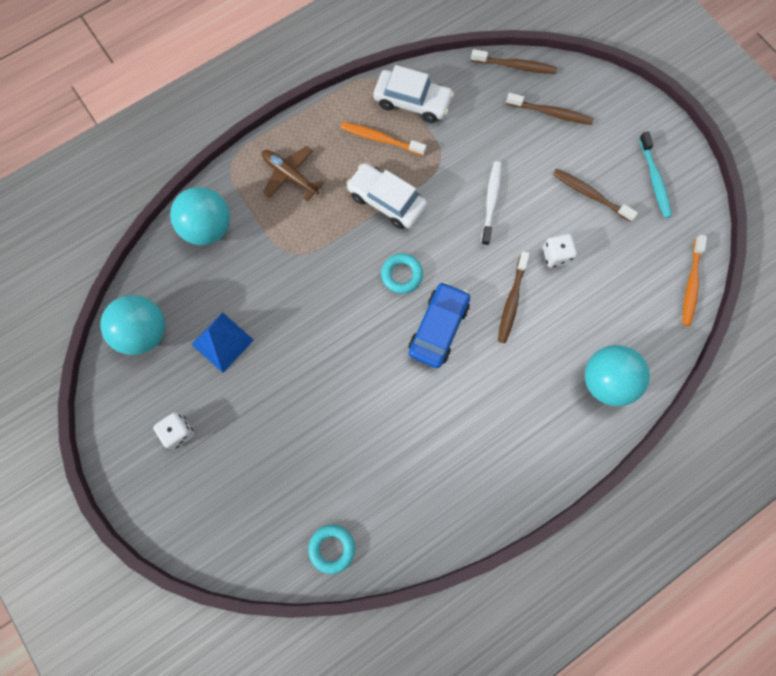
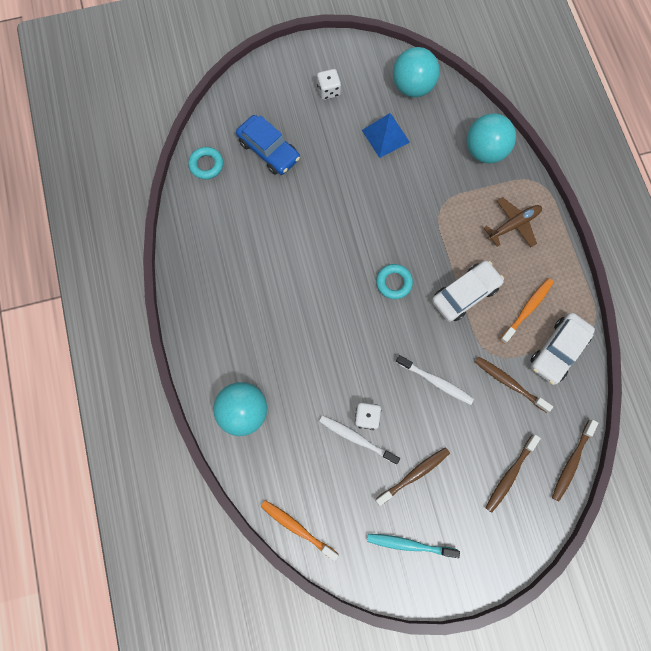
camera: 110 degrees right, 0 degrees up
(438, 328) = (338, 295): blue car -> blue car (269, 150)
(512, 301) = (339, 362): brown toothbrush -> brown toothbrush (509, 383)
(581, 258) = (356, 438): none -> white toothbrush

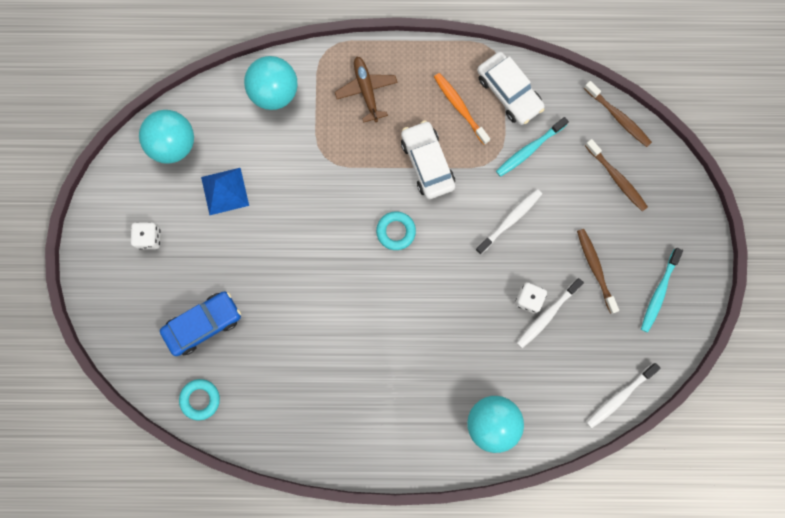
camera: 75 degrees left, 5 degrees up
(297, 528) = (620, 397): orange toothbrush -> white toothbrush
(509, 383) = (529, 149): brown toothbrush -> turquoise toothbrush

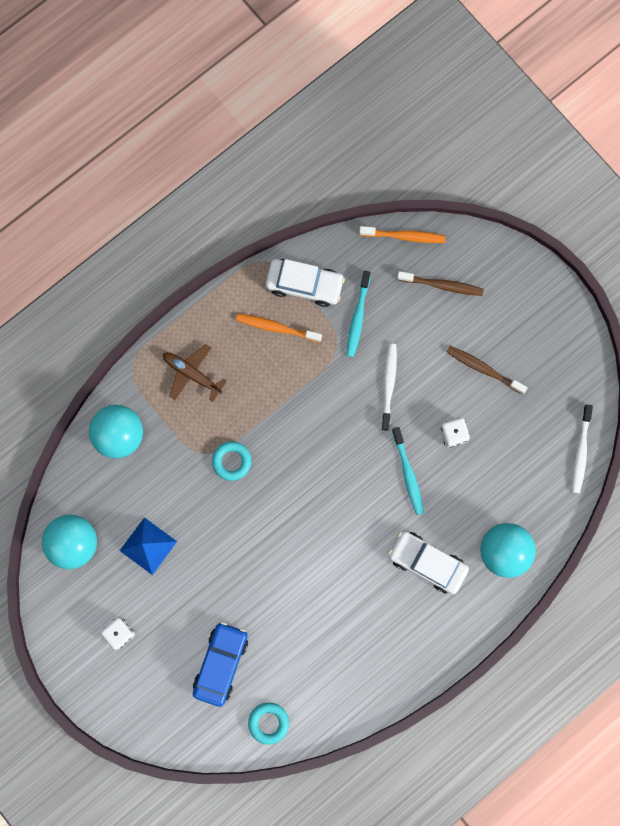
camera: 40 degrees left, 0 degrees up
(396, 231) = (309, 466): turquoise ring -> turquoise ring (231, 461)
(427, 163) = (288, 392): white car -> white car (427, 562)
(547, 315) = (477, 434): white toothbrush -> none
(618, 117) = (404, 236): brown toothbrush -> orange toothbrush
(659, 292) = (545, 348): turquoise toothbrush -> turquoise toothbrush (408, 473)

